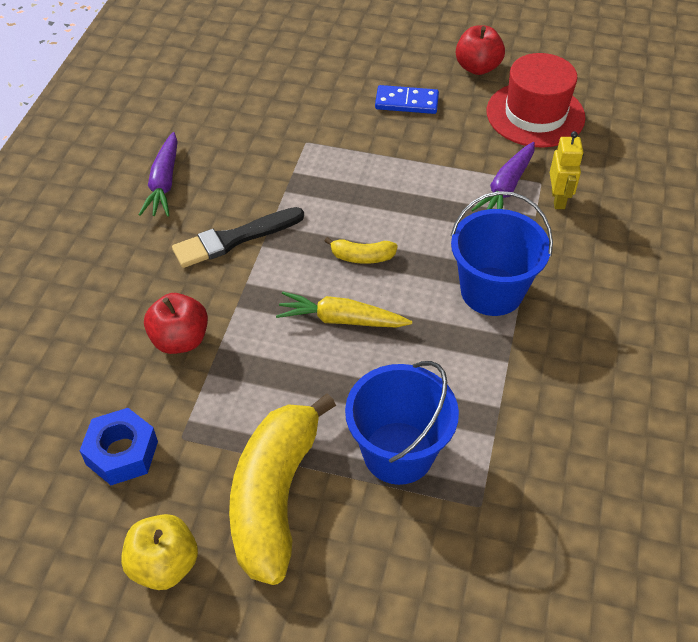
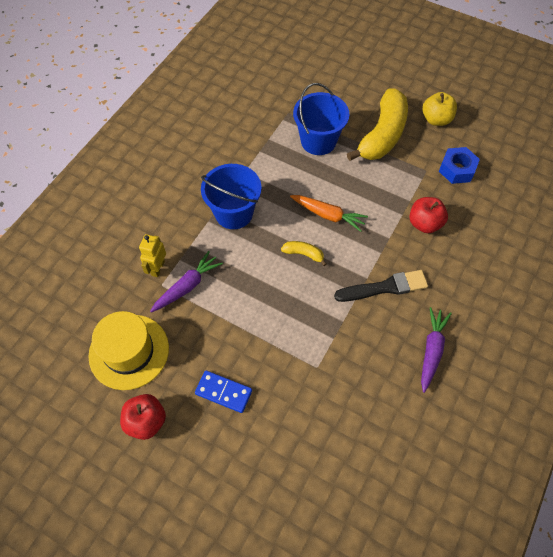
camera: 165 degrees left, 10 degrees up
(341, 319) = (328, 215): yellow carrot -> orange carrot
(535, 114) = (129, 351): red hat -> yellow hat

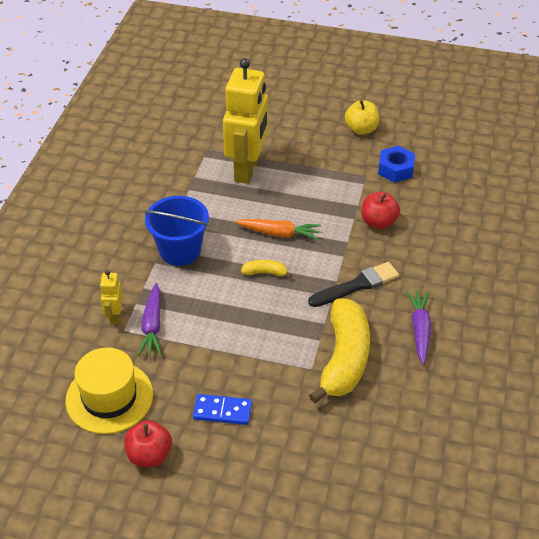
camera: 15 degrees left, 15 degrees down
(187, 286) = (152, 326): purple carrot -> purple carrot turned 150 degrees clockwise
(318, 141) = (247, 169): blue bucket -> yellow robot
(382, 135) = (311, 152): yellow banana -> yellow banana (344, 358)

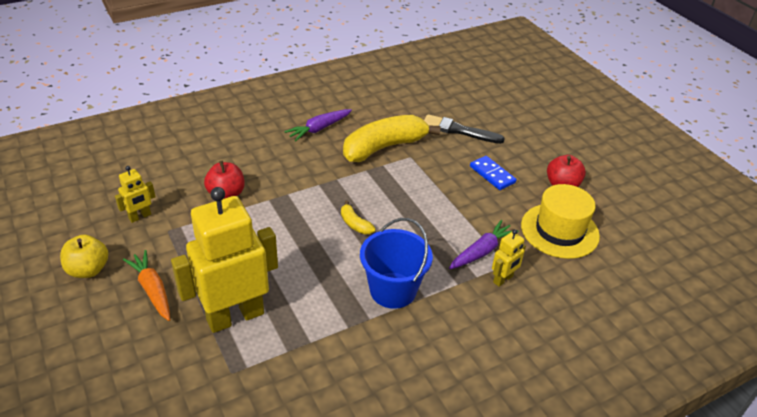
camera: 135 degrees left, 5 degrees down
(279, 233) = (302, 242): orange carrot -> orange carrot (152, 290)
(356, 285) = (311, 172): black brush -> black brush (458, 130)
(395, 169) = (140, 217): blue nut -> yellow robot

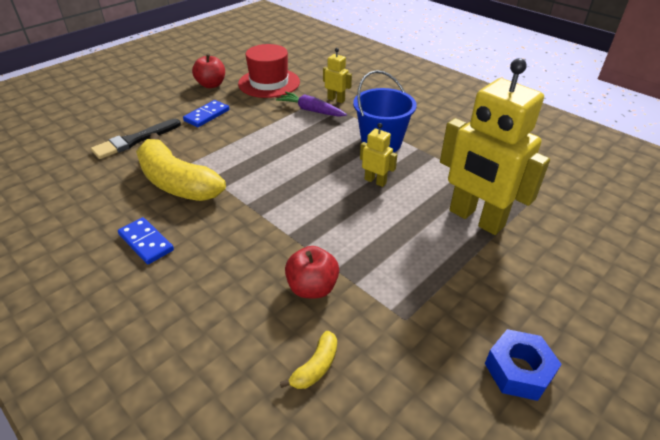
camera: 105 degrees left, 0 degrees up
(88, 270) = (518, 370): yellow apple -> blue nut
(140, 217) = (399, 362): yellow robot -> yellow robot (375, 181)
(152, 290) = (496, 291): orange carrot -> none
(319, 129) = (146, 242): purple carrot -> blue domino
(355, 224) = (313, 177): yellow banana -> yellow banana (315, 367)
(458, 130) = (134, 140): black brush -> black brush turned 45 degrees clockwise
(559, 230) = (269, 83): yellow hat -> red hat

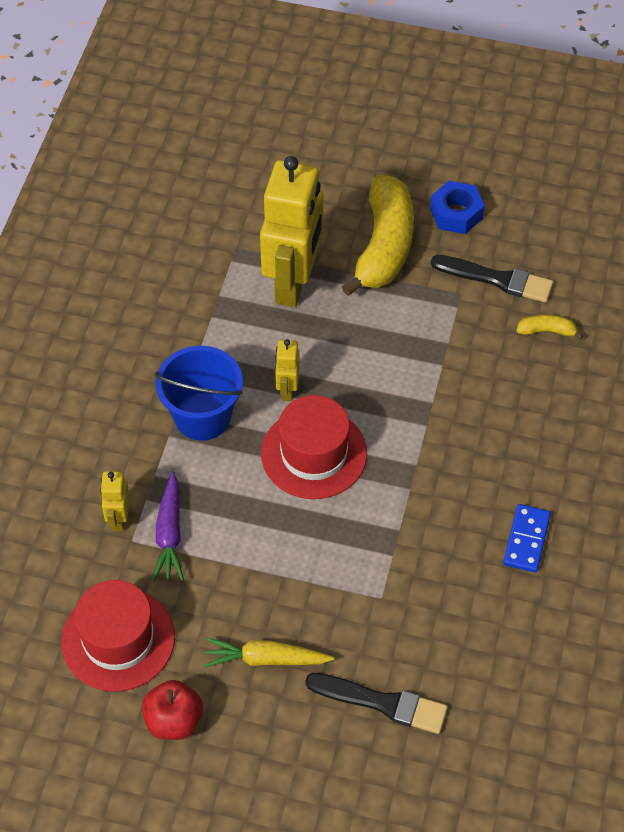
camera: 120 degrees left, 15 degrees up
(177, 182) = (424, 583): yellow banana -> yellow banana (384, 246)
(207, 115) = (266, 659): blue domino -> yellow carrot
(312, 287) = (476, 371): red apple -> none
(314, 174) = (314, 453): none -> red hat
(407, 359) = (497, 279): none -> black brush

